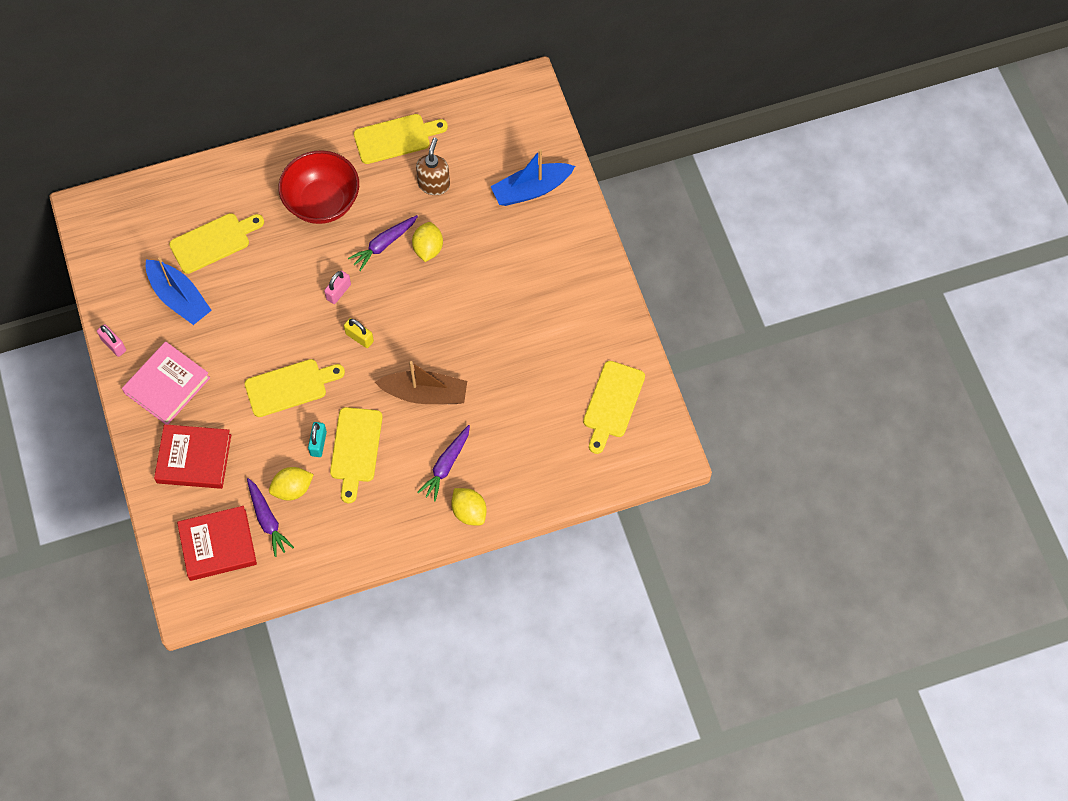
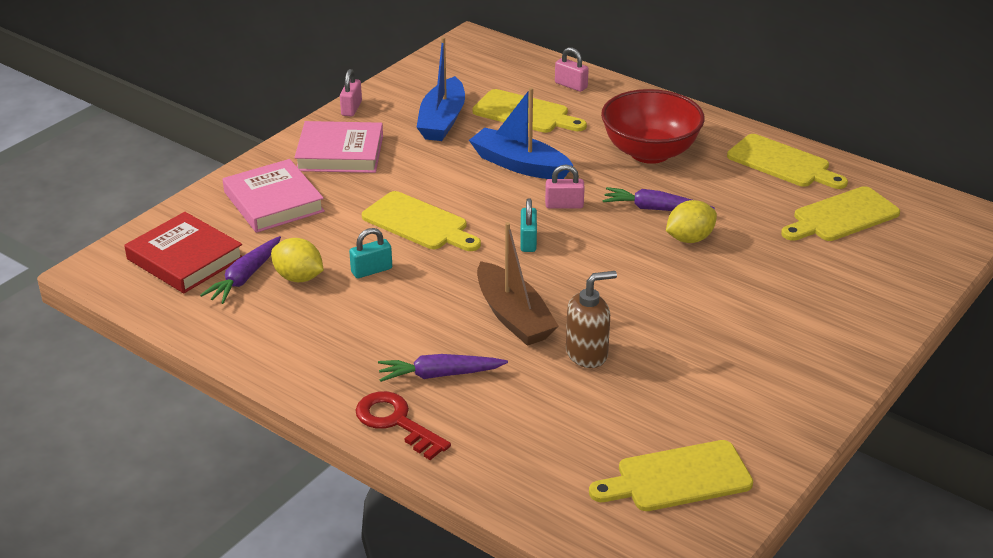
camera: 55 degrees right, 30 degrees down
(194, 459) = (273, 202): red book -> pink book
(202, 190) = (571, 85): none -> pink padlock
(355, 449) = (391, 298): yellow cutting board -> yellow cutting board (841, 216)
(359, 337) = (528, 241): yellow padlock -> turquoise padlock
(434, 184) = (767, 209): brown soap dispenser -> brown soap dispenser (587, 354)
(469, 512) = (396, 422): yellow lemon -> red key
(531, 190) = (859, 276): blue boat -> blue boat (519, 165)

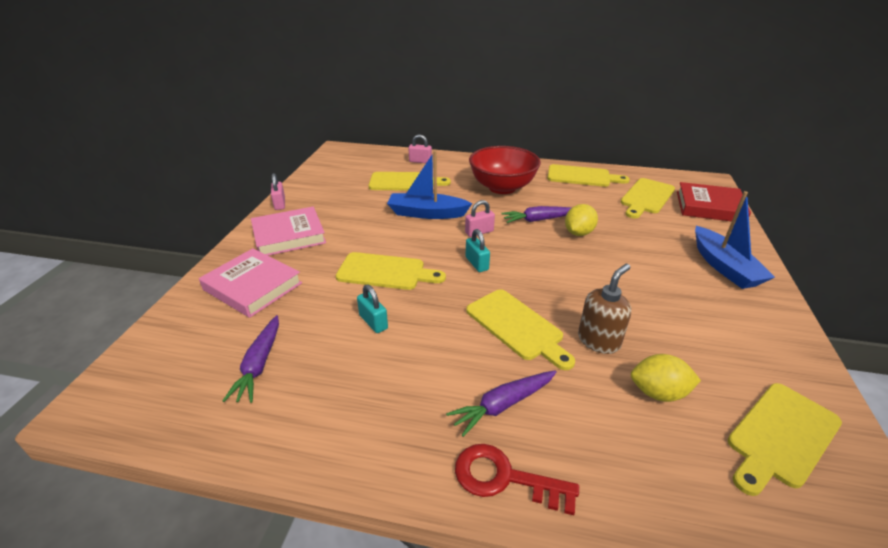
camera: 25 degrees left, 0 degrees up
(185, 258) = (188, 363): red book -> red book (709, 207)
(298, 277) = (312, 348): yellow lemon -> yellow lemon (658, 393)
(371, 270) = (373, 322): turquoise padlock -> turquoise padlock turned 75 degrees counterclockwise
(442, 120) = (352, 198): blue boat -> blue boat (724, 267)
(513, 316) = (517, 327): brown boat -> yellow cutting board

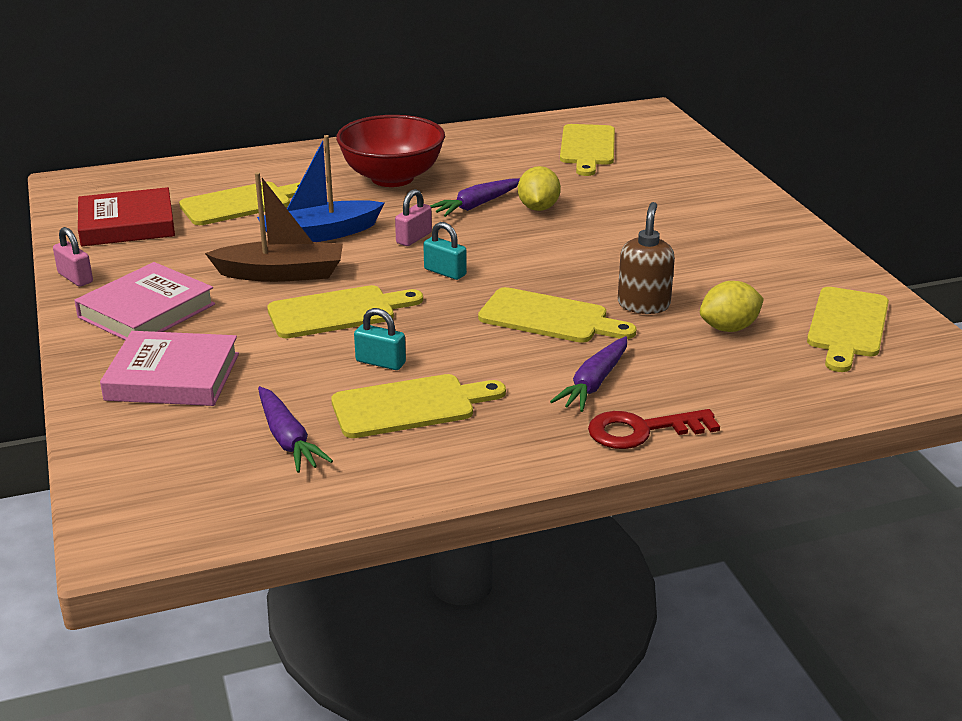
camera: 30 degrees left, 5 degrees down
(381, 233) = (281, 274): none -> brown boat
(420, 161) = (233, 170): pink padlock -> none
(582, 176) = (487, 140): yellow cutting board -> yellow cutting board (410, 406)
(709, 207) = (667, 142): red book -> red book (127, 224)
(724, 267) = (721, 202): blue boat -> none

